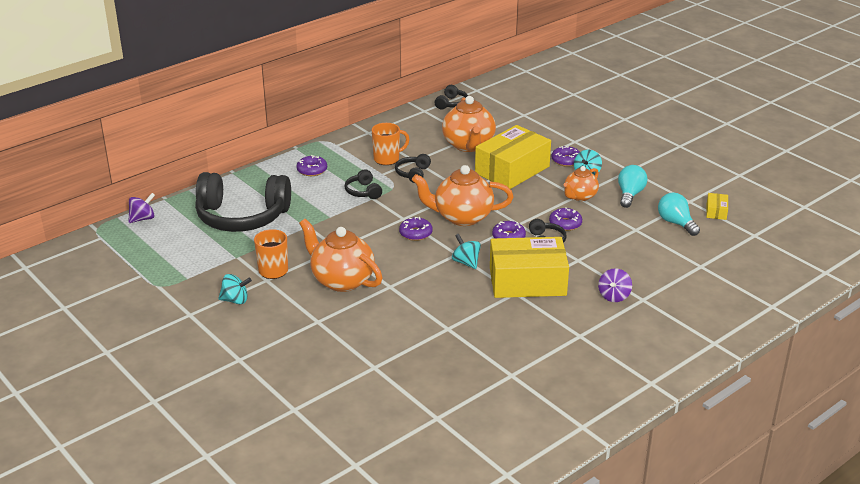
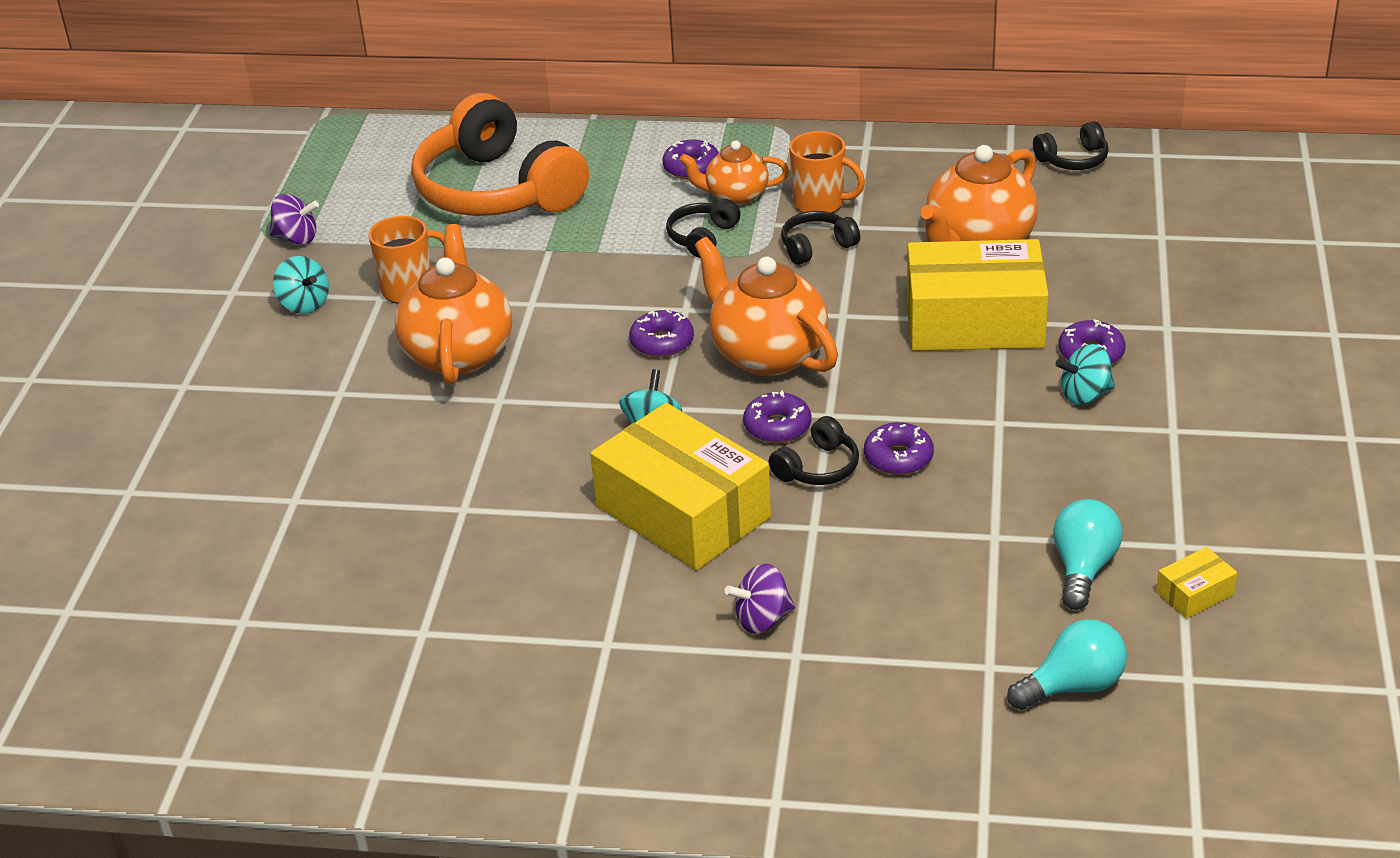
camera: 50 degrees right, 5 degrees up
(143, 218) = (389, 130): purple spinning top -> purple spinning top (297, 238)
(242, 217) = (497, 190): black headphones -> orange headphones
(580, 196) = (1003, 426): orange teapot -> orange teapot (735, 196)
(630, 195) = (1093, 472): turquoise light bulb -> turquoise light bulb (1073, 686)

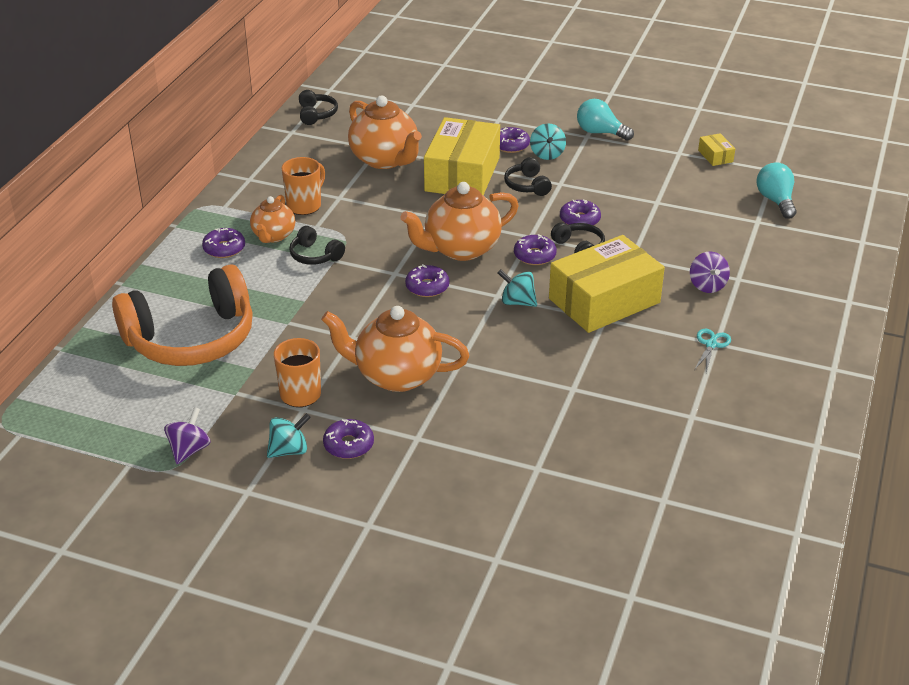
camera: 80 degrees left, 0 degrees up
(319, 344) = (348, 445): none -> purple donut
(601, 638) = (711, 345): none -> turquoise scissors
(816, 246) = (353, 214): black headphones -> black headphones (527, 185)
(1083, 568) = (689, 182): turquoise light bulb -> turquoise light bulb (600, 132)

